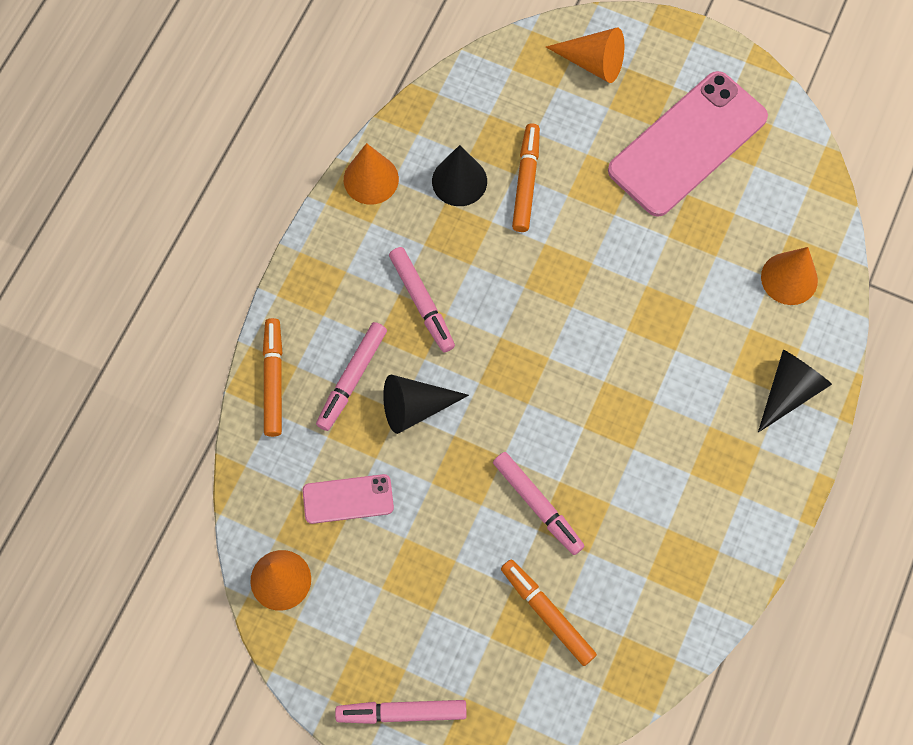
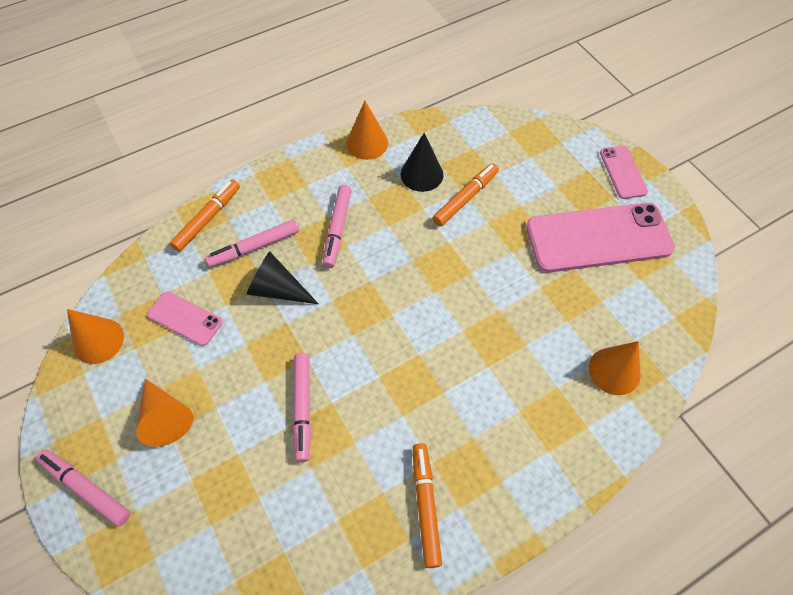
camera: 35 degrees right, 10 degrees down
(547, 613) = (244, 492): orange marker -> orange marker (425, 505)
(593, 62) = (566, 155): orange cone -> orange cone (165, 417)
(662, 48) = (623, 172): none -> pink phone
(789, 390) = (557, 453): black cone -> none

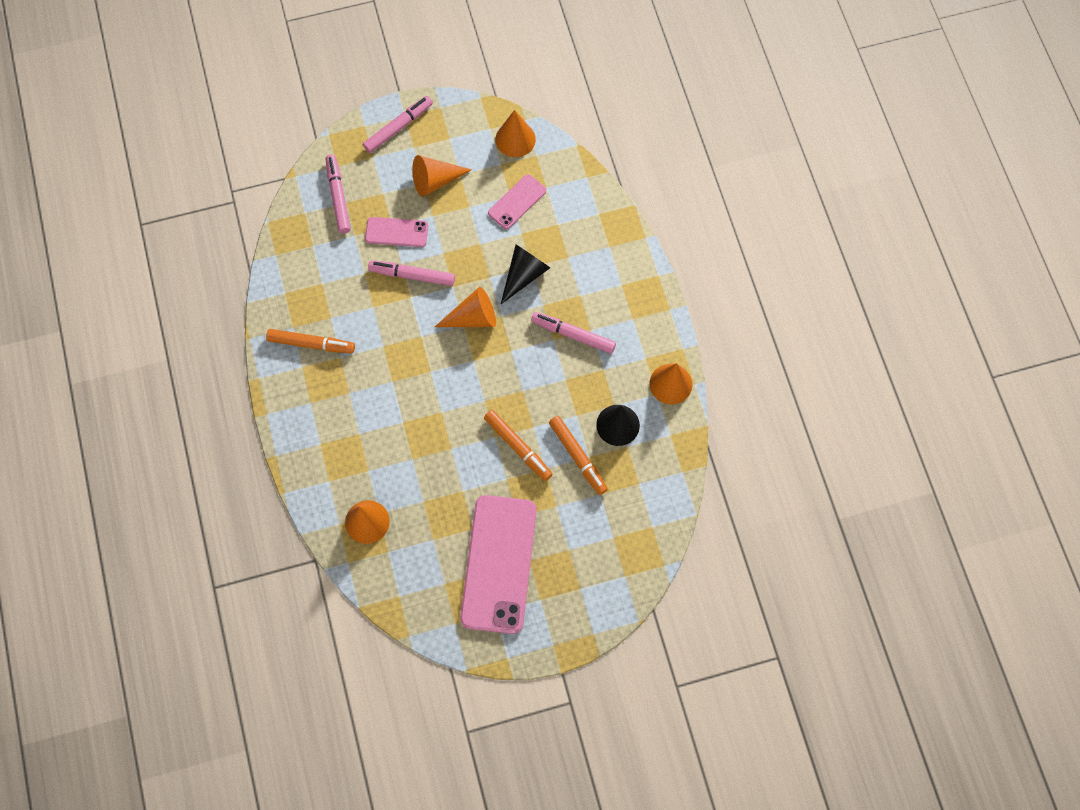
camera: 105 degrees right, 10 degrees up
(207, 219) = (615, 230): orange marker -> orange marker (518, 447)
(254, 247) = (572, 263): pink marker -> pink marker (338, 197)
(341, 327) = (473, 317): none -> orange cone
(623, 172) = (569, 622): pink phone -> pink phone (396, 232)

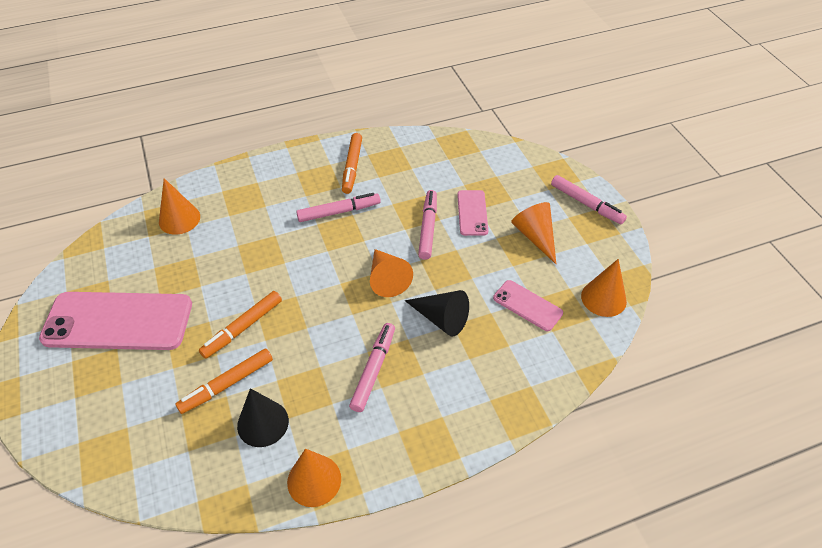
camera: 85 degrees right, 20 degrees down
(338, 197) = (500, 170): pink marker -> pink marker (339, 212)

